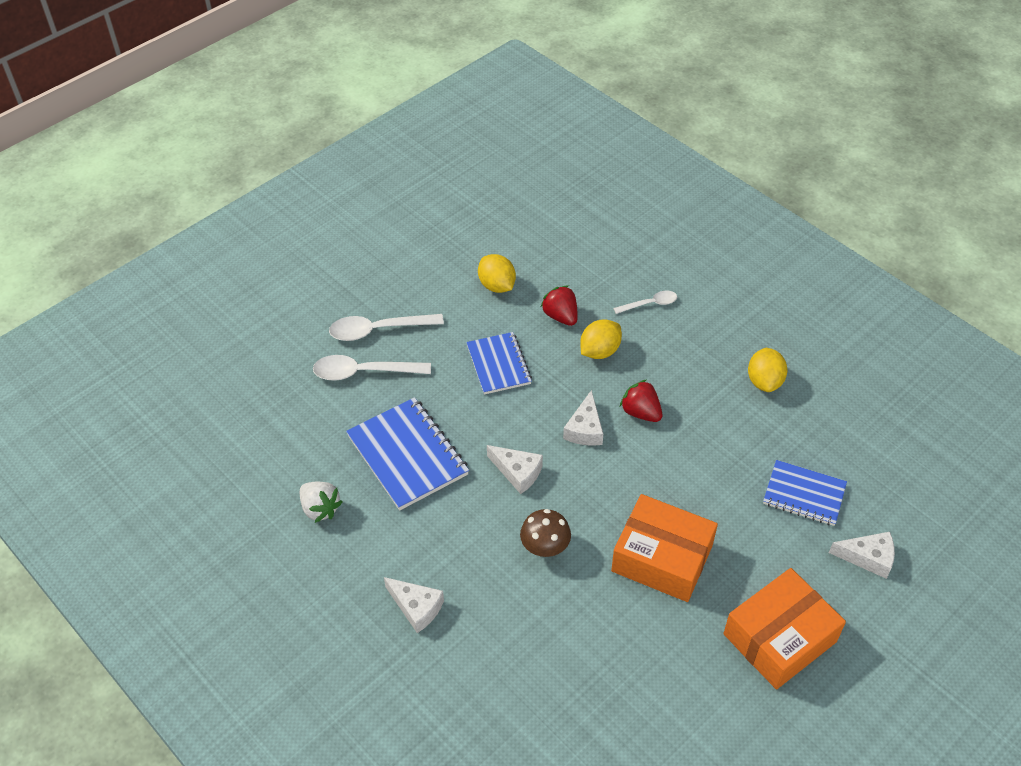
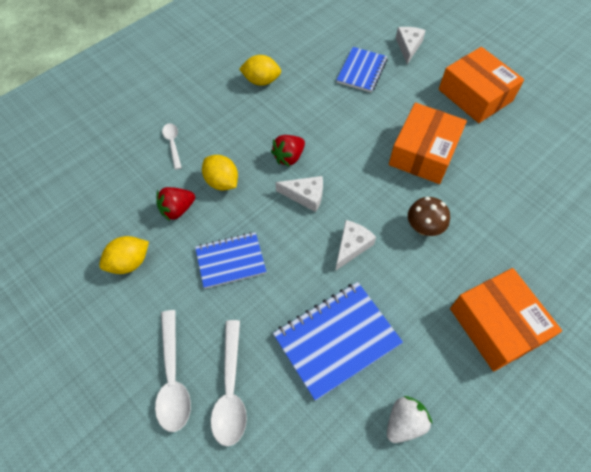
camera: 90 degrees left, 10 degrees up
(416, 607) = (496, 325): white cheese -> orange box

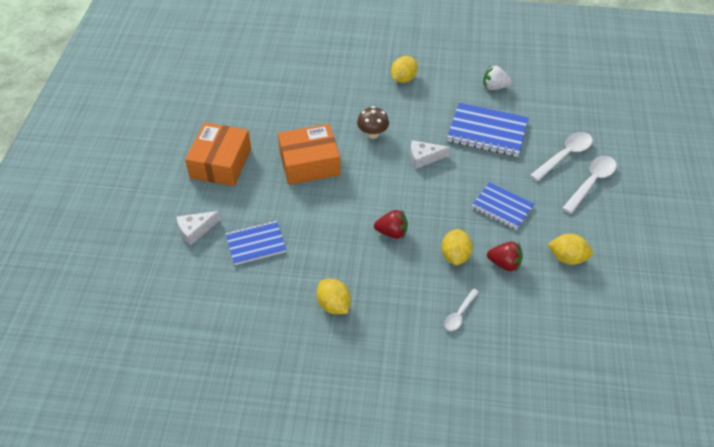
camera: 130 degrees left, 10 degrees down
(305, 196) = (413, 202): white cheese -> none
(496, 325) = (403, 79): orange box -> yellow lemon

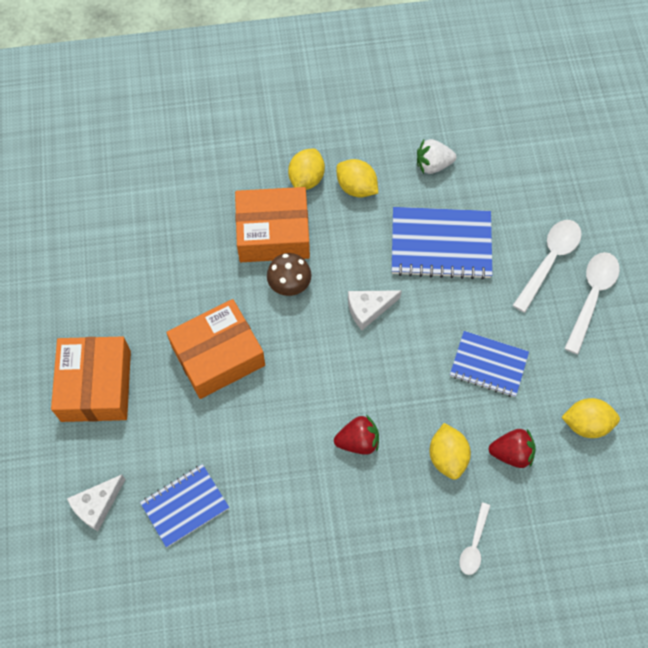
camera: 15 degrees left, 15 degrees up
(334, 305) = (314, 574): yellow lemon -> yellow lemon (356, 188)
(371, 104) = (273, 233): none -> orange box

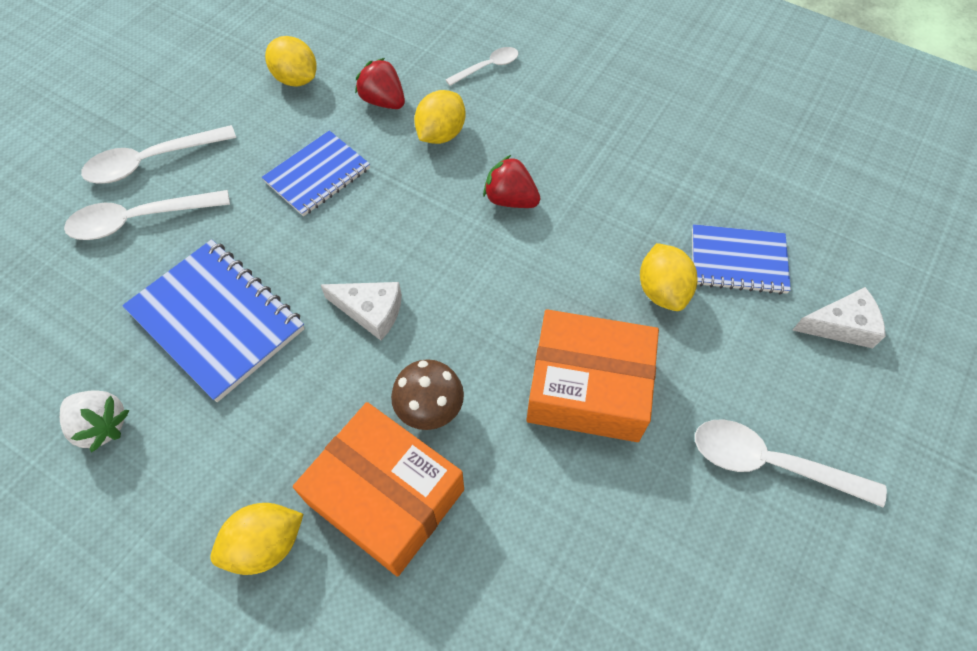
camera: 140 degrees left, 5 degrees down
(96, 386) = (770, 463): orange box -> white spoon
(356, 188) = (221, 474): yellow lemon -> yellow lemon (662, 291)
(488, 365) = (317, 175): blue notebook -> blue notebook turned 75 degrees clockwise

